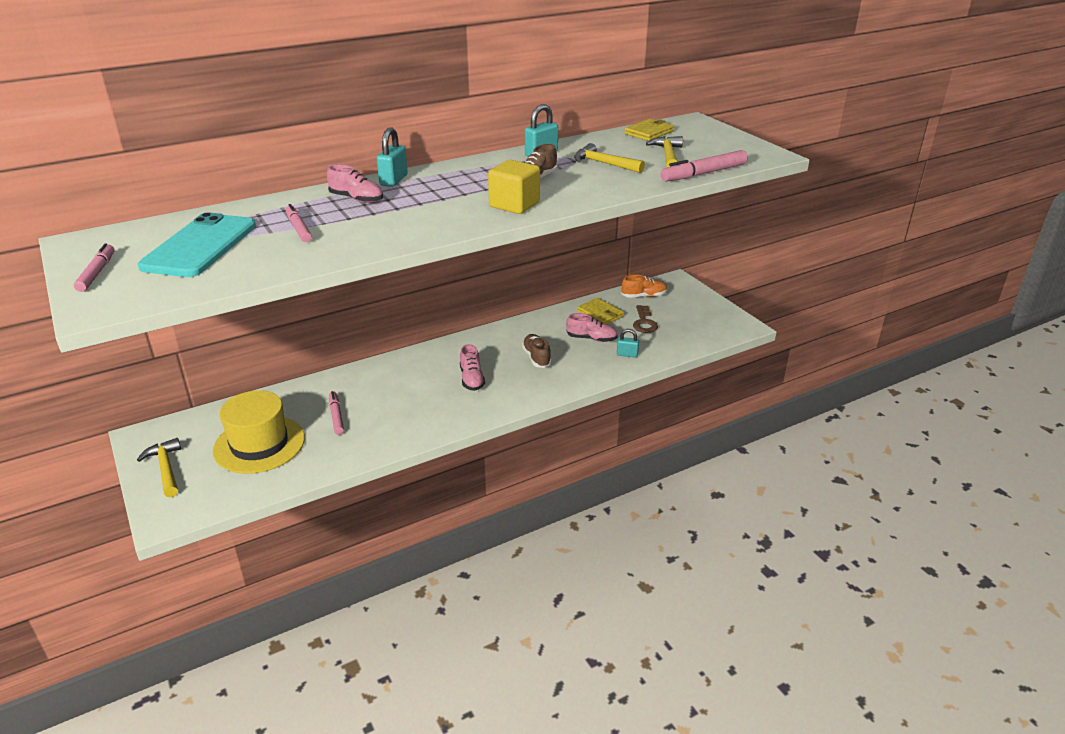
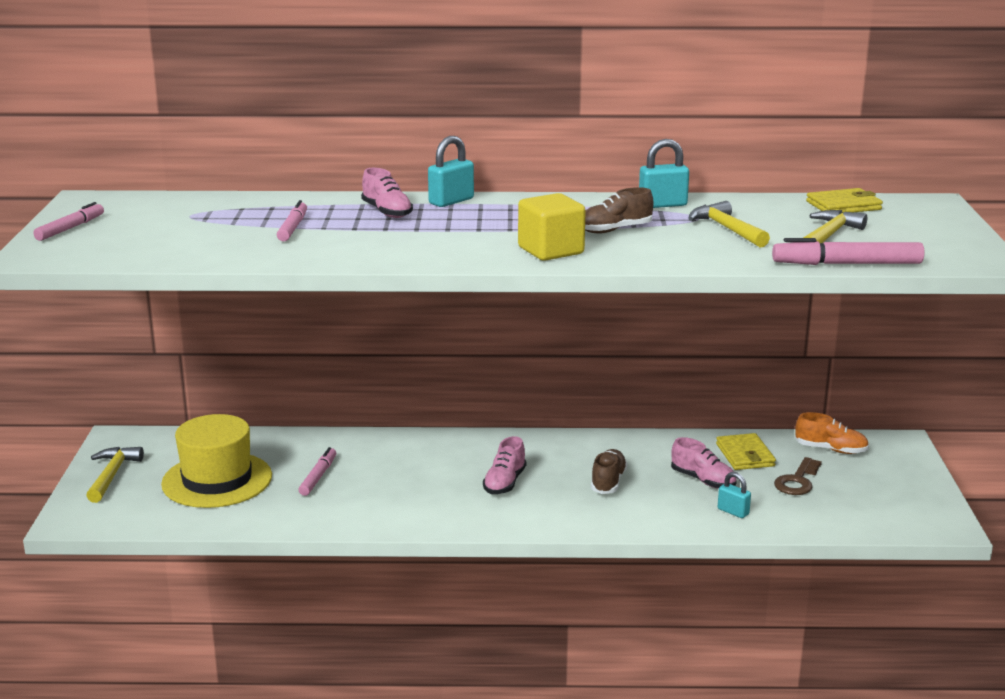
camera: 30 degrees right, 10 degrees down
(200, 246) = (183, 224): turquoise phone -> none

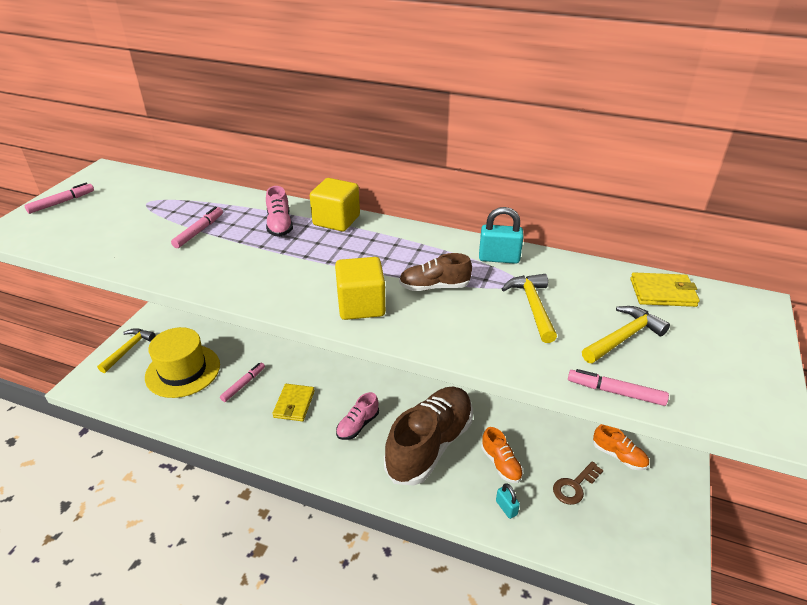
camera: 20 degrees right, 15 degrees up
(451, 201) = (336, 220): turquoise padlock -> yellow cube
(608, 482) = (430, 445): brown shoe -> brown shoe, size x2.25
(703, 480) = (501, 464): pink shoe -> orange shoe
(745, 455) = (547, 443): yellow wallet -> yellow wallet (294, 404)
(847, 264) = (615, 392): pink marker -> pink marker, size x0.65

